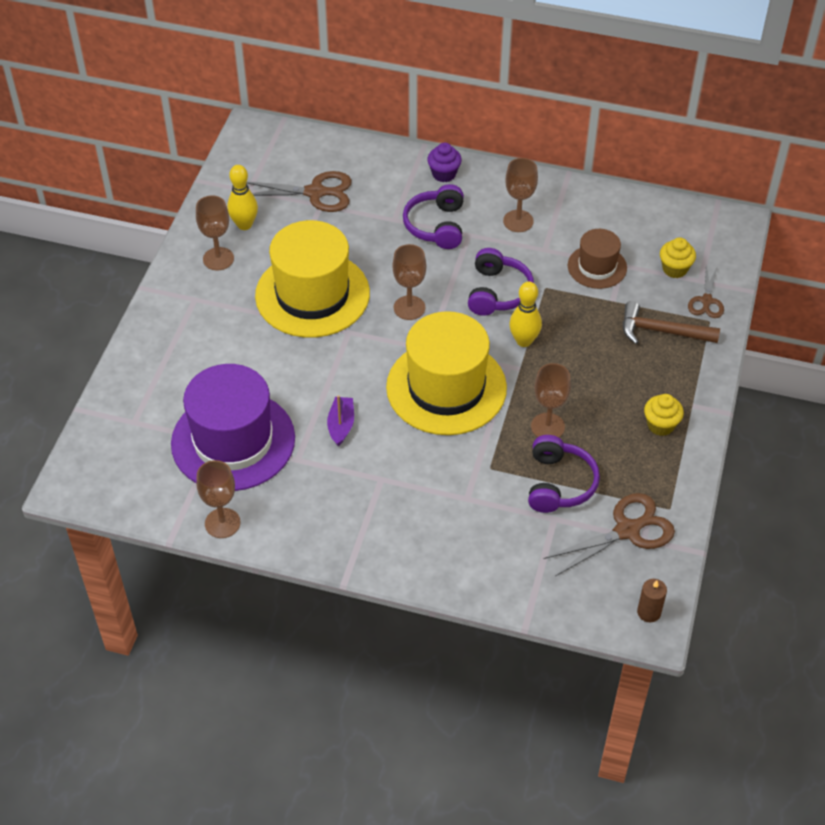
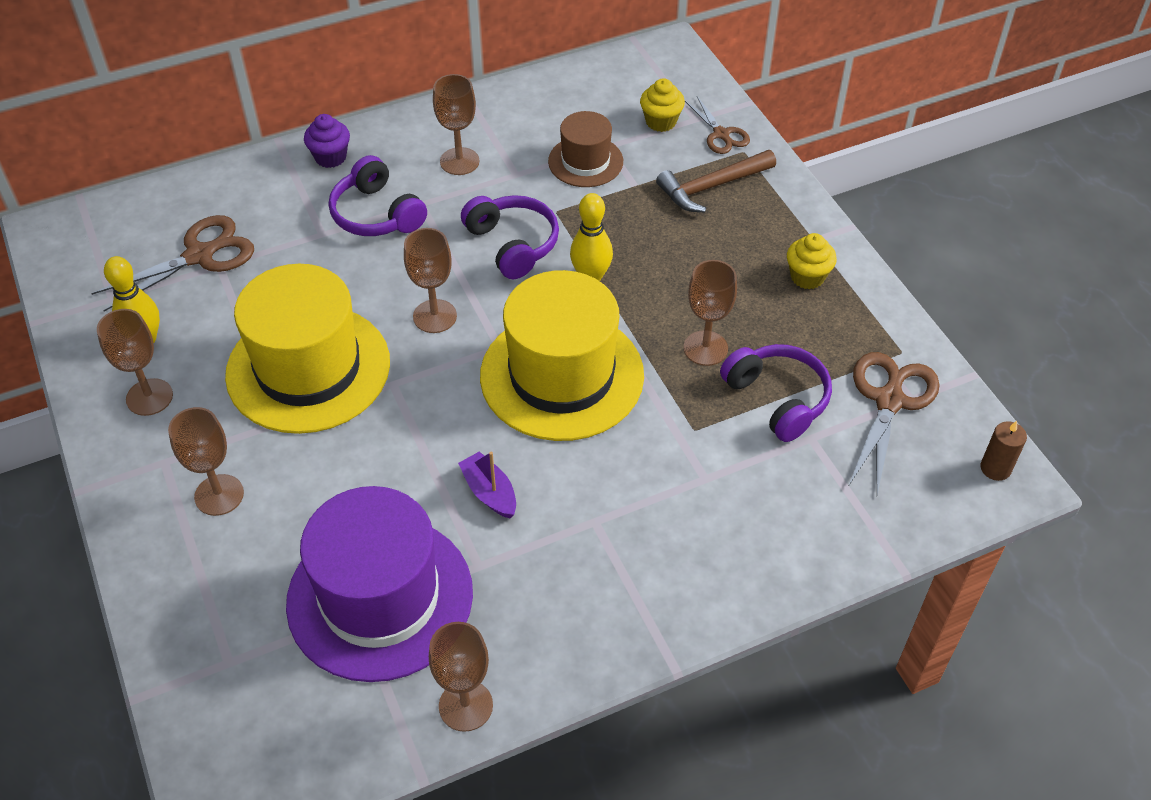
camera: 40 degrees left, 0 degrees up
(205, 334) = (219, 495): none -> brown goblet

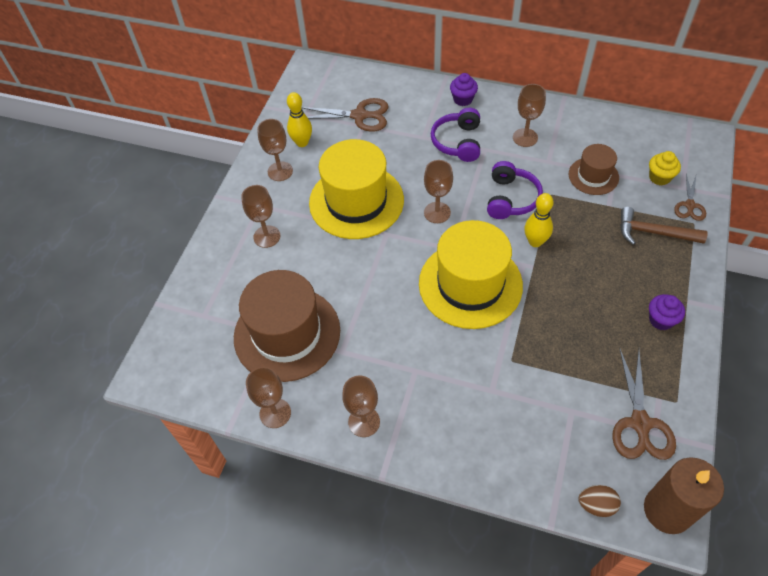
camera: 45 degrees right, 5 degrees up
(380, 597) = (287, 333): purple hat -> brown hat
(489, 492) = (380, 319): purple boat -> none
(705, 348) = (560, 321): brown goblet -> brown goblet (364, 422)
(777, 399) = (574, 376): purple headphones -> none
(807, 277) = (661, 320): yellow cupcake -> purple cupcake
(889, 400) = (640, 424): brown scissors -> brown scissors turned 120 degrees clockwise
(928, 516) = (596, 505): none -> brown egg
(995, 468) = (667, 510): brown candle -> brown candle, size x2.12

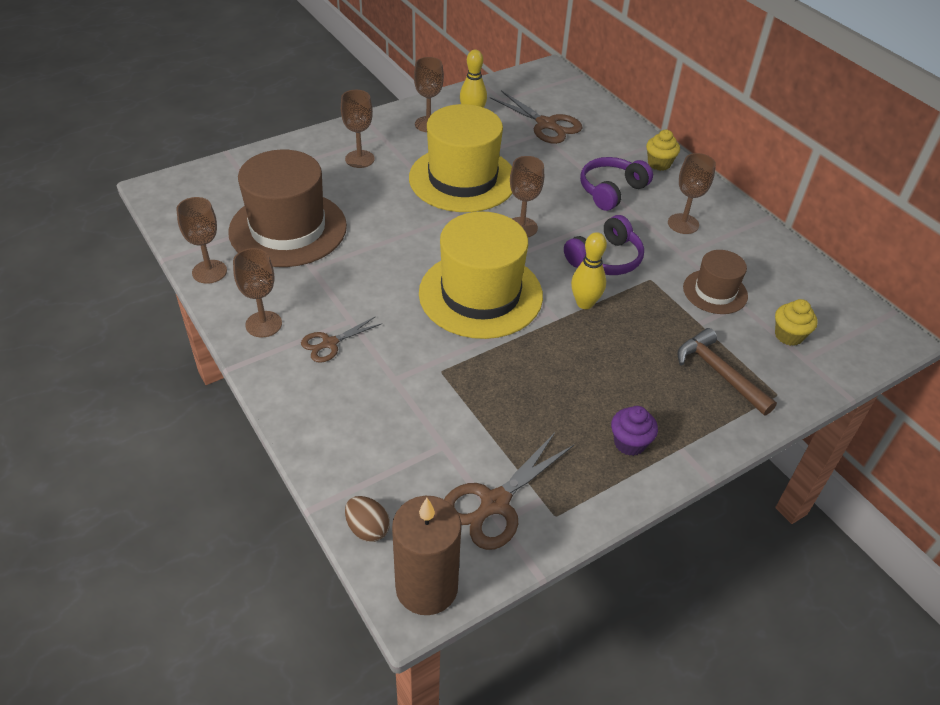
camera: 35 degrees right, 10 degrees down
(463, 99) = (659, 164): purple cupcake -> yellow cupcake
(689, 205) = (792, 377): brown scissors -> brown scissors (329, 343)

